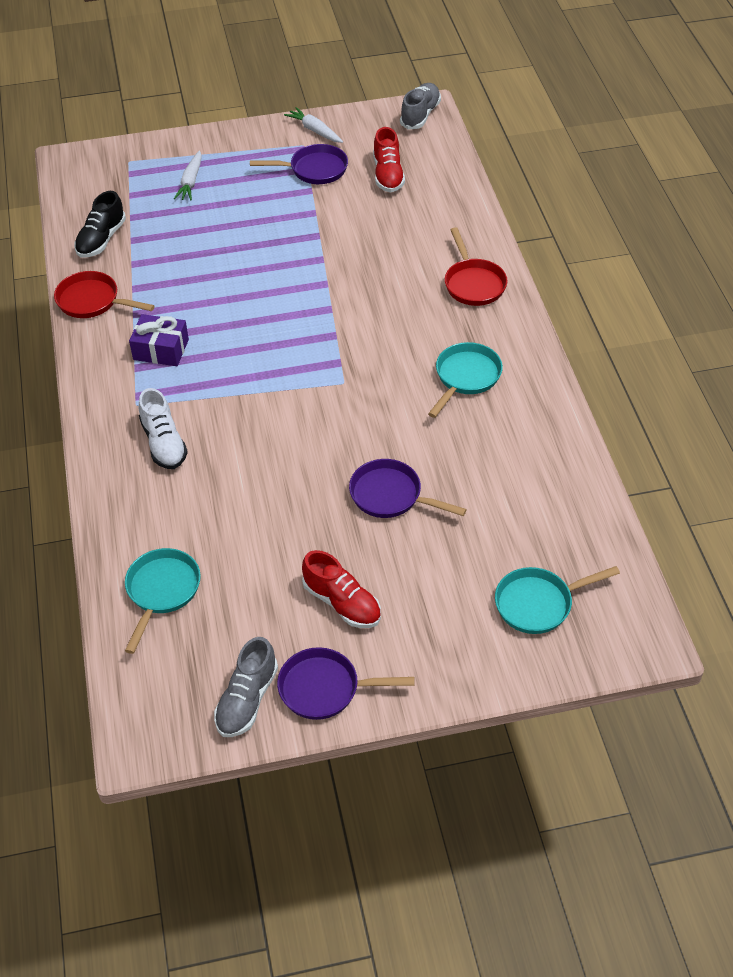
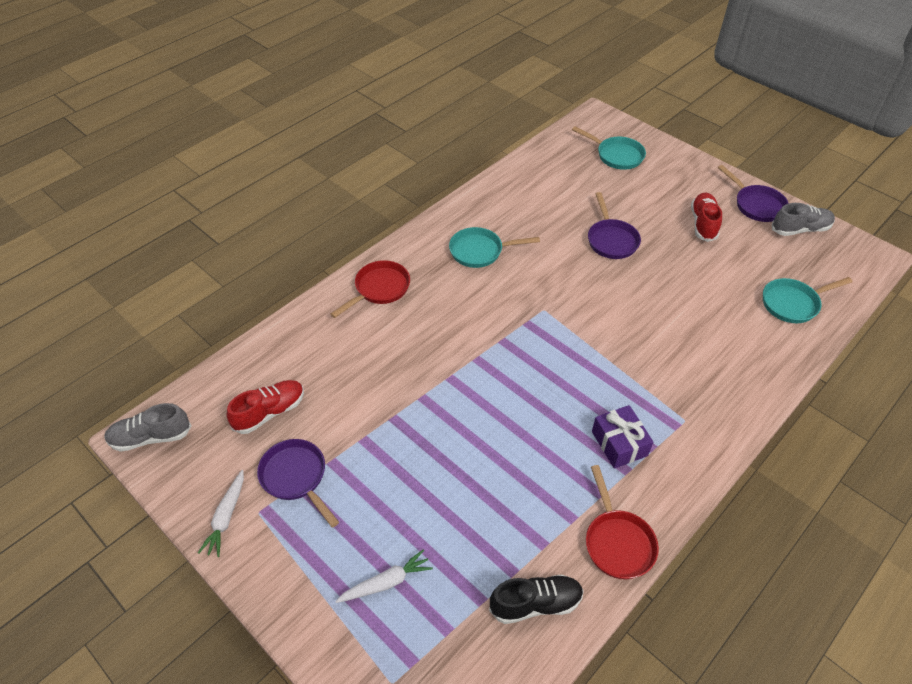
camera: 125 degrees left, 0 degrees up
(164, 443) = (697, 378): white shoe -> none

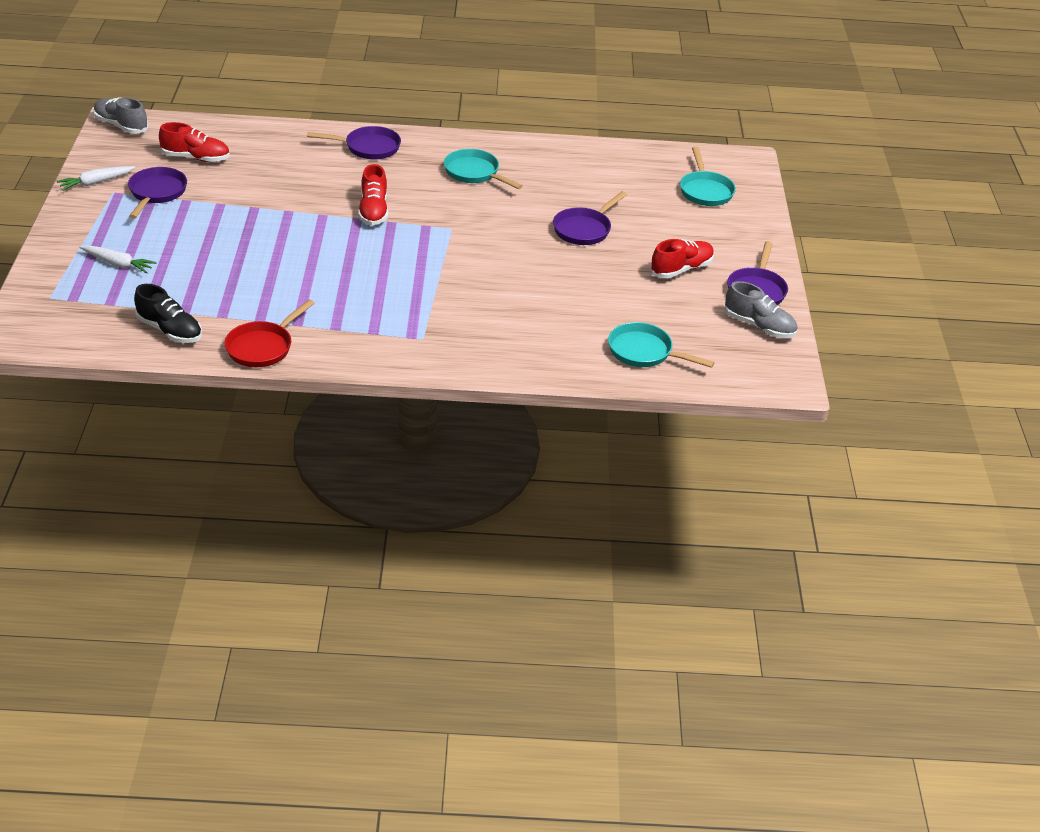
camera: 45 degrees right, 10 degrees down
(379, 289) = (368, 148): red pan -> purple pan
(475, 341) = (373, 211): none -> red shoe
(619, 443) = (357, 315): purple gift -> none

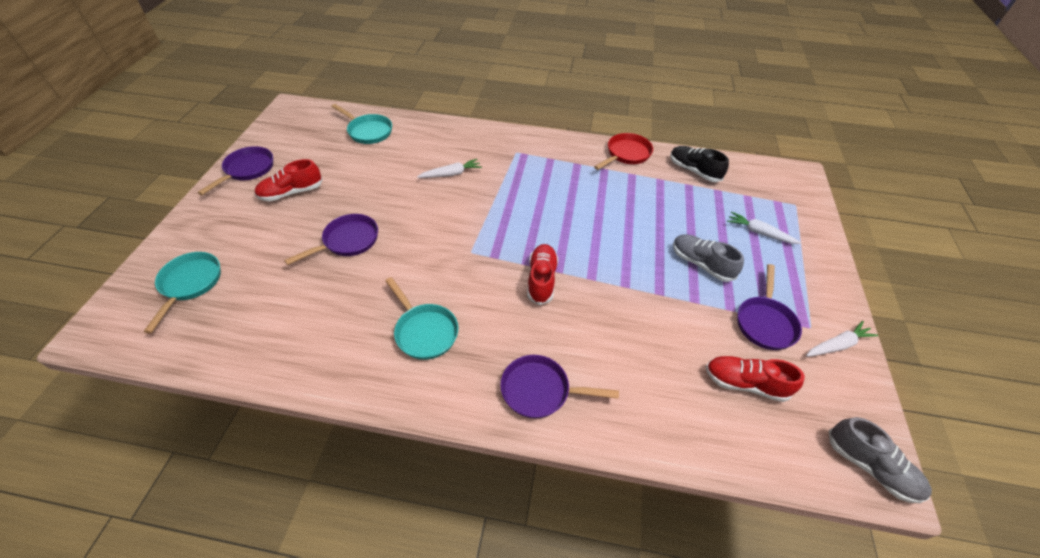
camera: 170 degrees left, 10 degrees up
(502, 303) = (451, 174): none -> white carrot
(759, 326) = (273, 142): grey shoe -> grey shoe (701, 264)

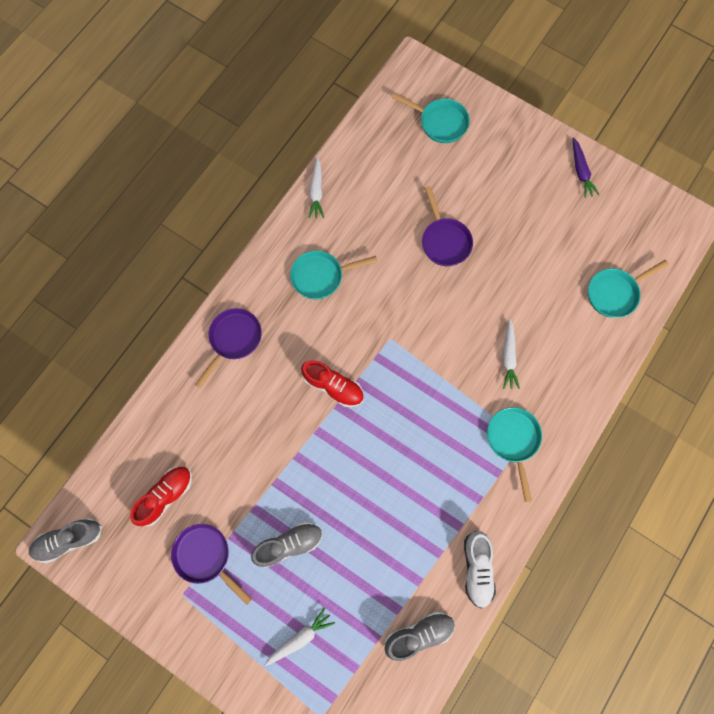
camera: 115 degrees right, 25 degrees up
(247, 170) = (580, 171): purple pan -> purple carrot
(291, 192) = (530, 205): red shoe -> none
(520, 157) = (513, 440): none -> turquoise pan
(626, 154) = (477, 568): red pan -> white shoe
(694, 171) = (419, 633): black shoe -> grey shoe
(837, 345) = (157, 604): white carrot -> white carrot (316, 192)

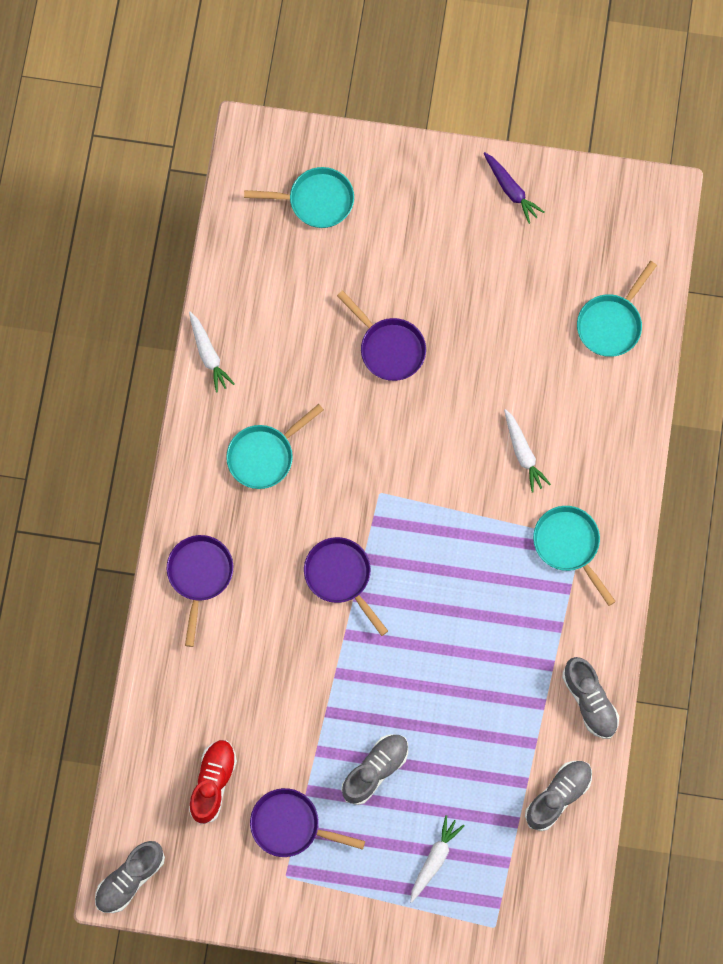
camera: 25 degrees left, 0 degrees up
(333, 386) = (340, 577): red shoe -> purple pan
(477, 568) = (589, 701): white shoe -> grey shoe

